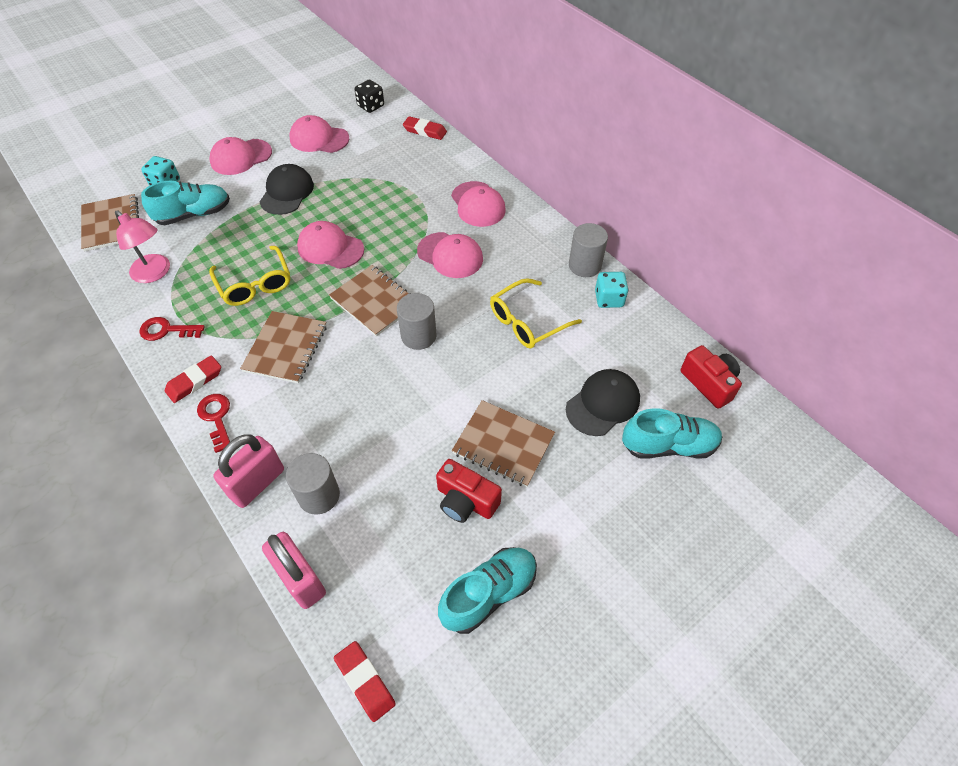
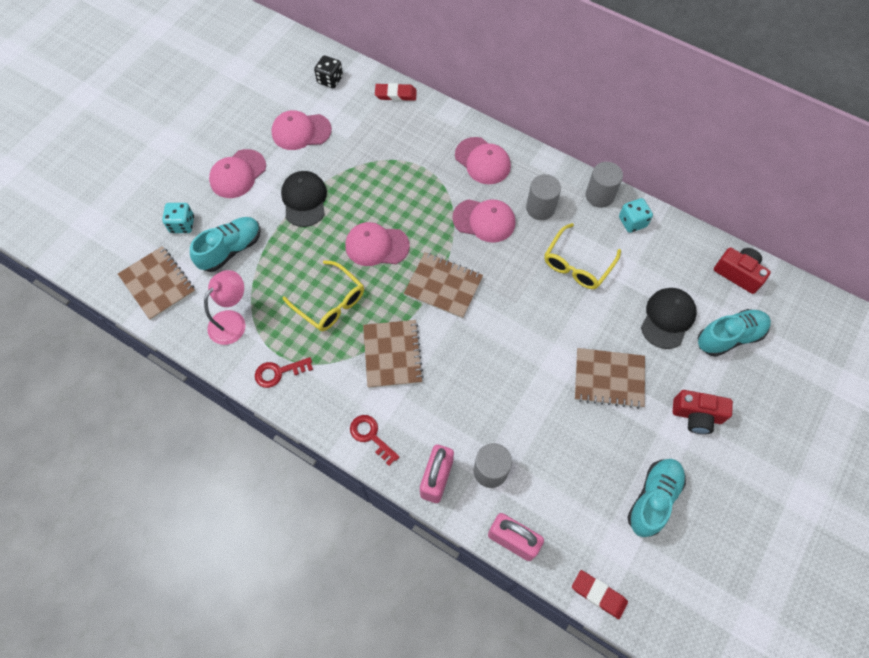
camera: 20 degrees left, 10 degrees up
(155, 273) = (232, 321): pink lamp -> pink lamp turned 75 degrees counterclockwise
(194, 381) = (333, 411): red eraser -> none
(418, 336) = (496, 306): grey cylinder -> grey cylinder (540, 208)
(466, 501) = (603, 434): red camera -> red camera (696, 415)

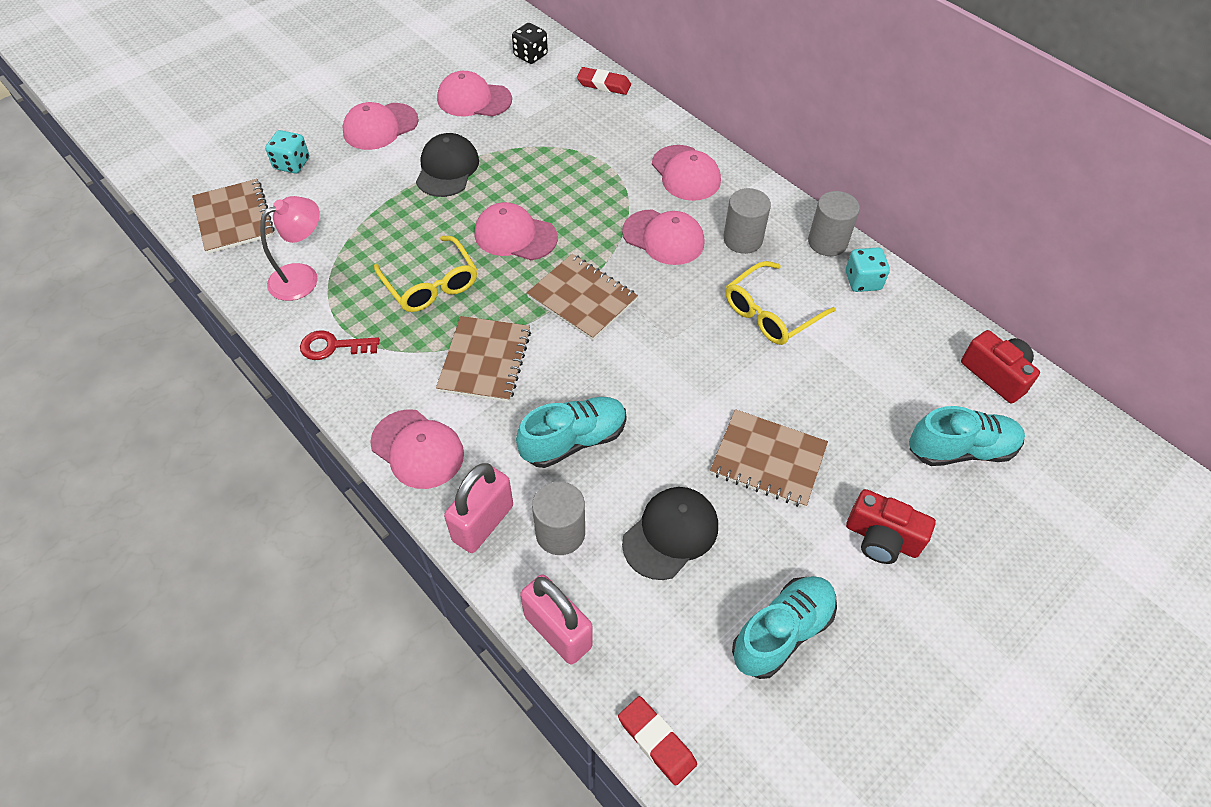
camera: 15 degrees right, 10 degrees down
(231, 249) = (336, 201): turquoise shoe -> turquoise shoe (574, 440)
(371, 436) = (417, 449): red key -> pink cap
(667, 318) = (876, 405): black cap -> black cap (671, 534)

